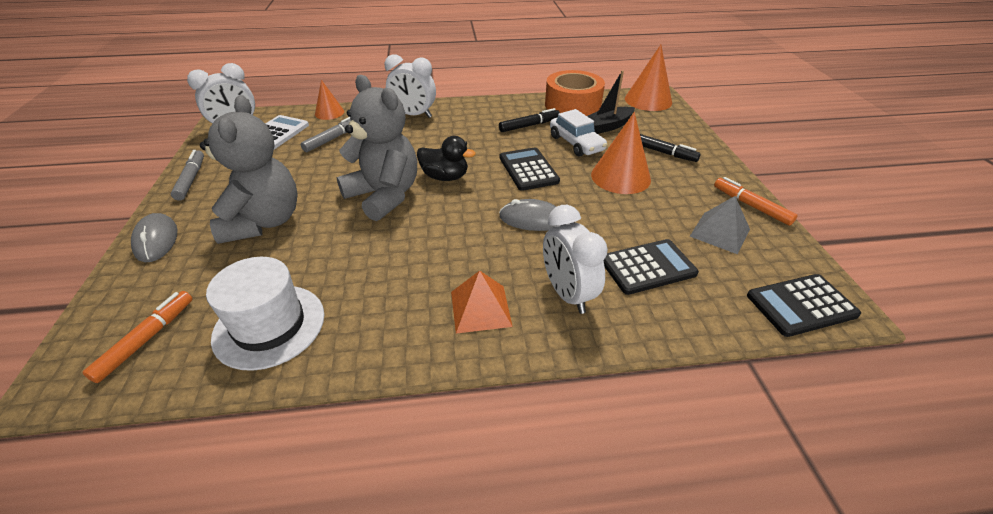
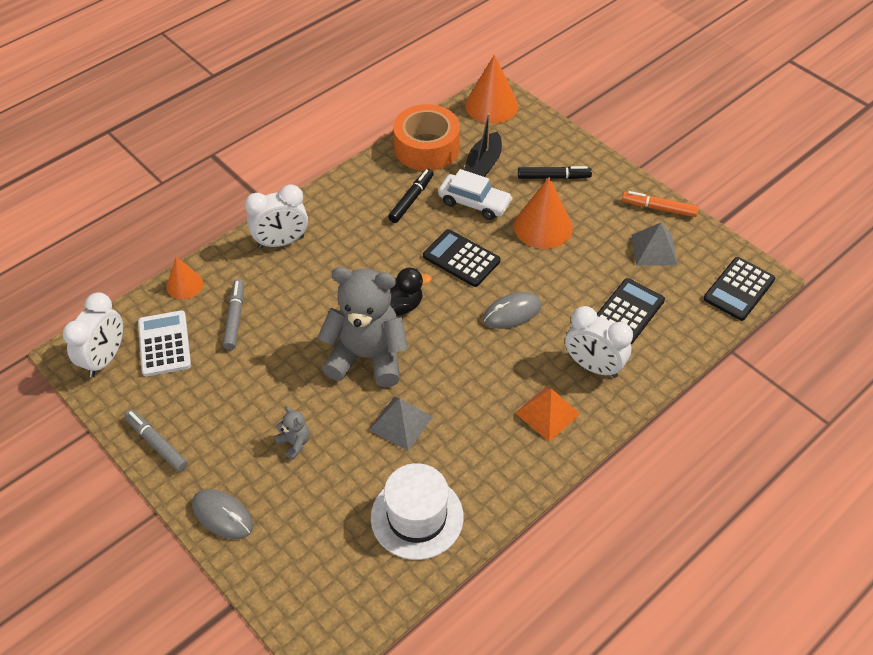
camera: 35 degrees left, 10 degrees up
(146, 339) = (341, 582): orange marker -> none
(264, 222) = (294, 443): grey teddy bear -> grey teddy bear, size x0.40
(351, 249) = (401, 423): none -> grey pyramid

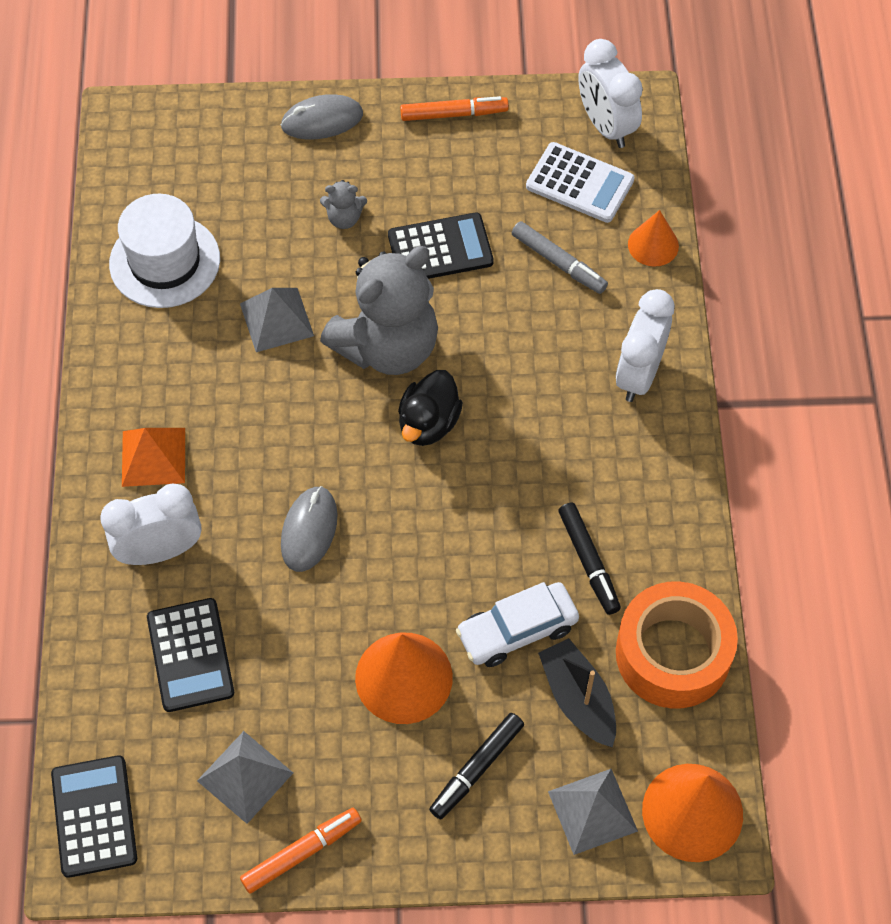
camera: 130 degrees right, 10 degrees up
(157, 443) = (454, 114): grey marker -> orange marker
(461, 259) = (438, 541): black calculator -> black calculator (440, 249)
(527, 133) = (592, 811): none -> grey pyramid

